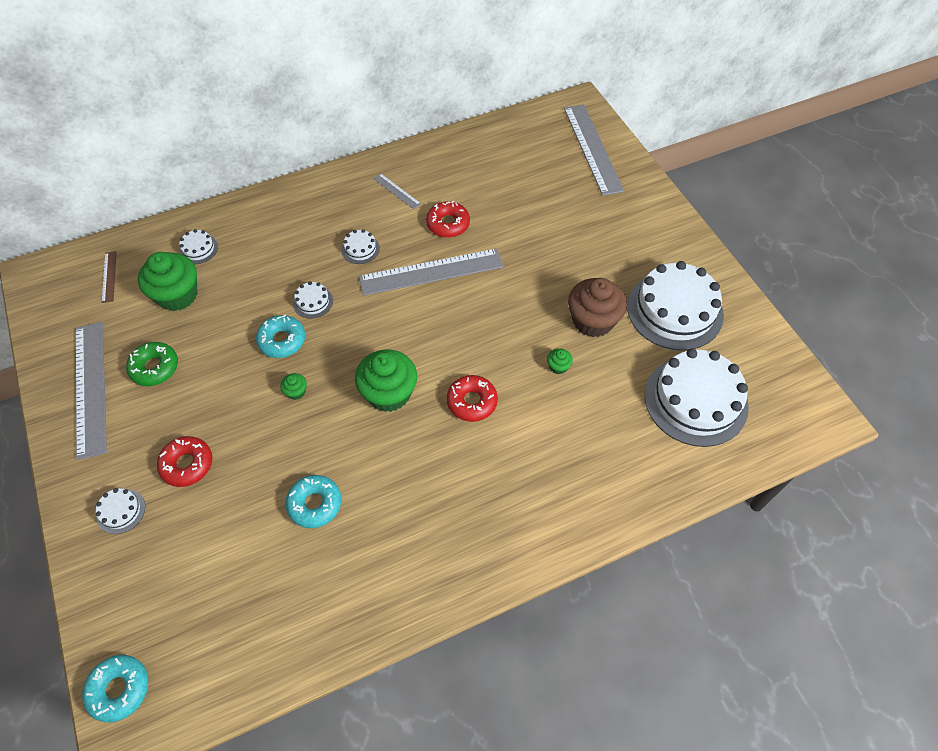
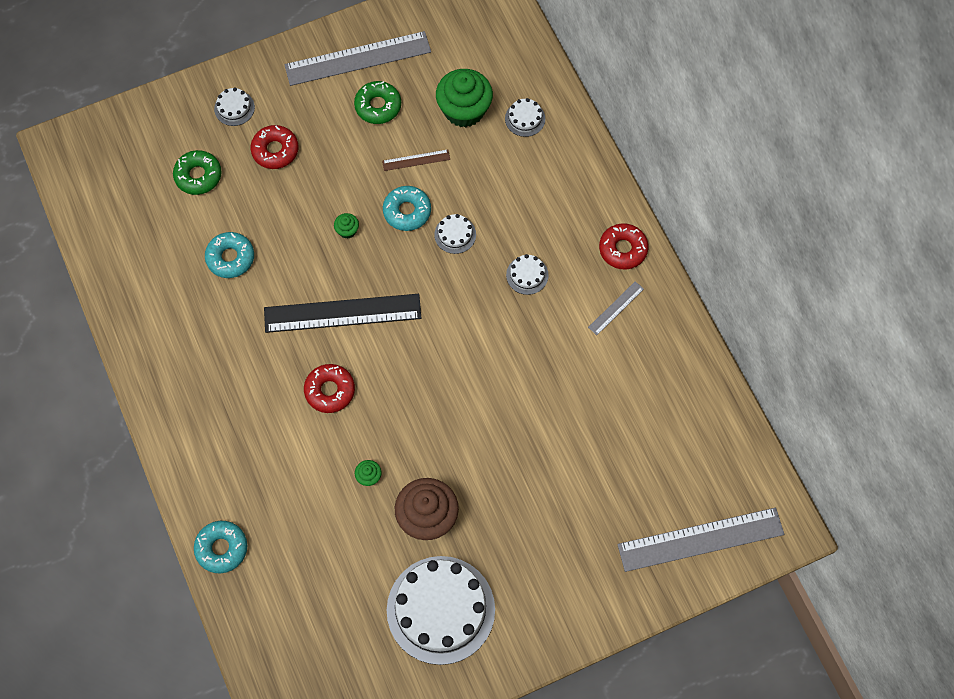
camera: 90 degrees right, 10 degrees up
(109, 276) = (488, 45): brown ruler -> brown ruler (416, 160)
(119, 689) = (89, 137): turquoise donut -> turquoise donut (221, 548)
(204, 546) = (198, 176): none -> green donut
(389, 393) = (342, 313): green cupcake -> black ruler
(431, 272) = (495, 349): grey ruler -> none
(448, 224) = (565, 365): red donut -> red donut (623, 249)
(695, 400) = (323, 615): white cake -> none

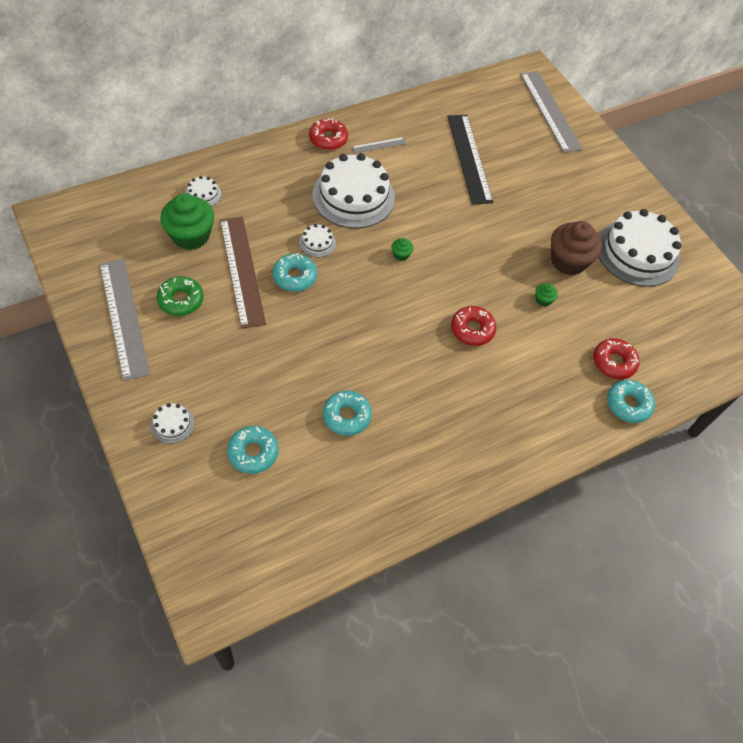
camera: 100 degrees left, 10 degrees down
(198, 176) = (253, 452): green donut -> turquoise donut
(275, 150) = (226, 384): red donut -> red donut (613, 362)
(342, 313) = (398, 322): black ruler -> black ruler (469, 158)
(347, 230) = (314, 321): green cupcake -> green cupcake (401, 255)
(416, 160) = (241, 270): brown ruler -> brown ruler, size x2.22
(527, 275) = (353, 196): white cake -> white cake, size x2.35
(616, 308) = (379, 145): grey ruler -> grey ruler turned 60 degrees counterclockwise

